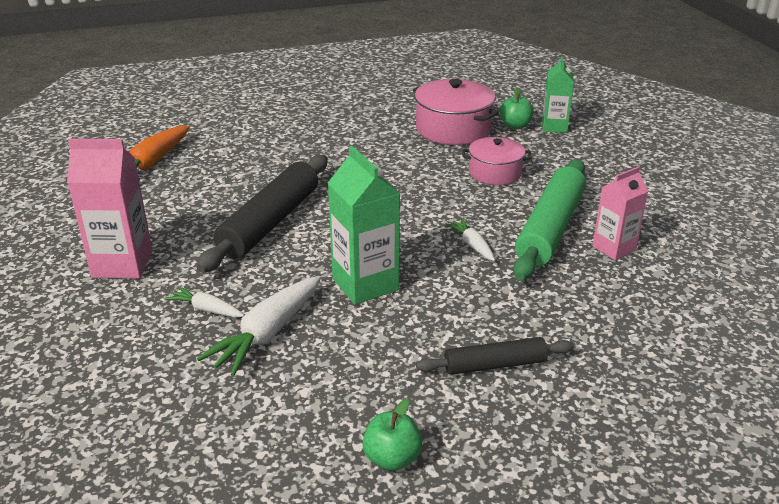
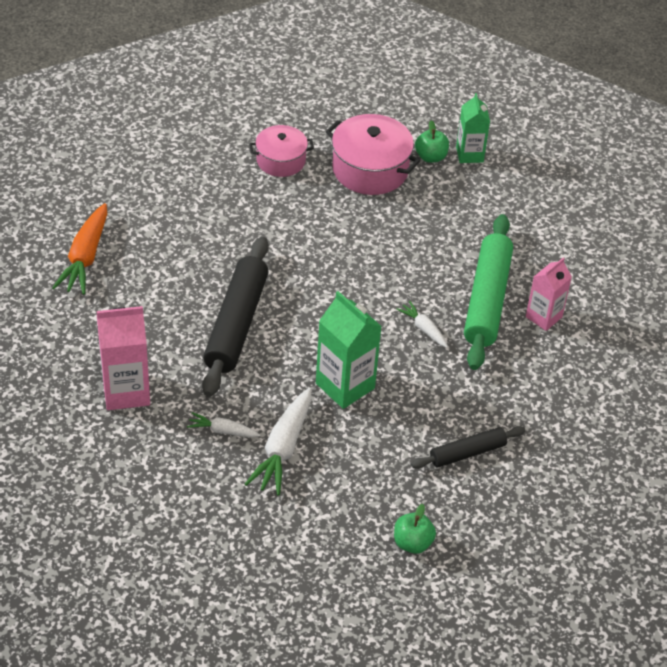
camera: 15 degrees left, 15 degrees up
(495, 173) = (424, 231): pink pot -> pink pot (281, 160)

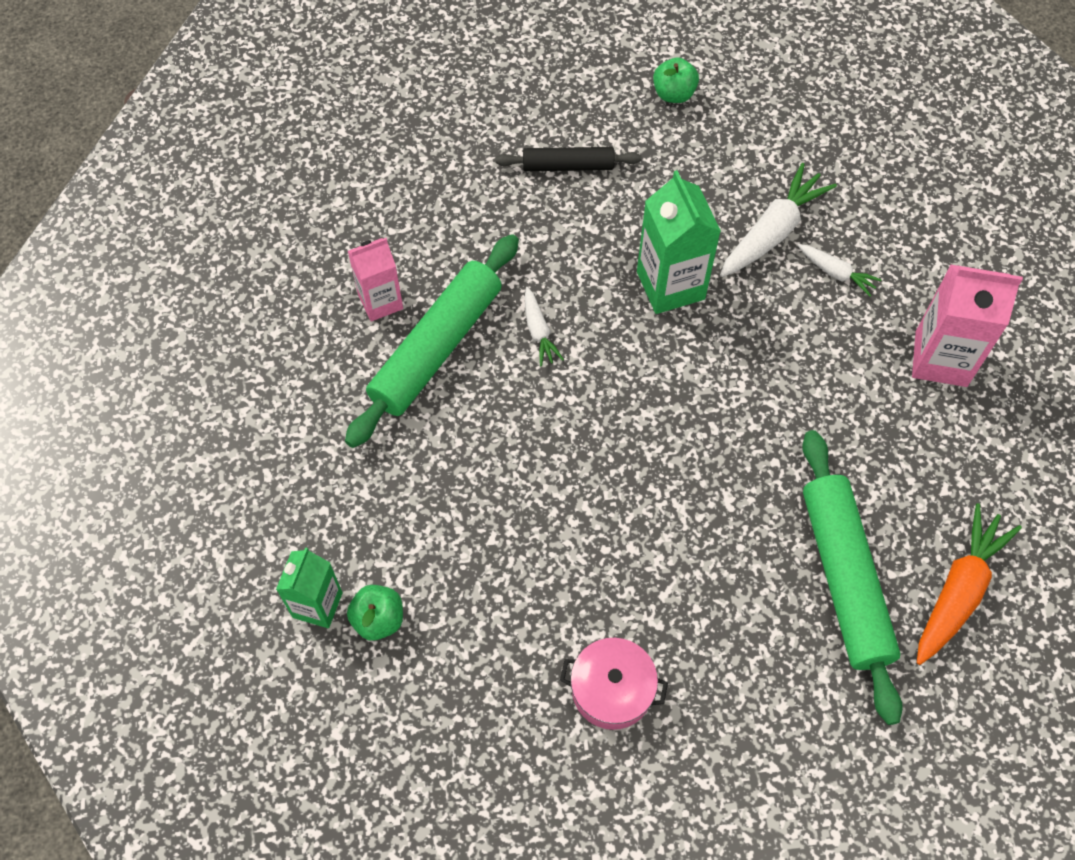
camera: 155 degrees left, 15 degrees up
(160, 245) = (844, 578): none -> green rolling pin
(236, 324) = (775, 412): black rolling pin -> none
(370, 169) = (482, 624): pink pot -> none

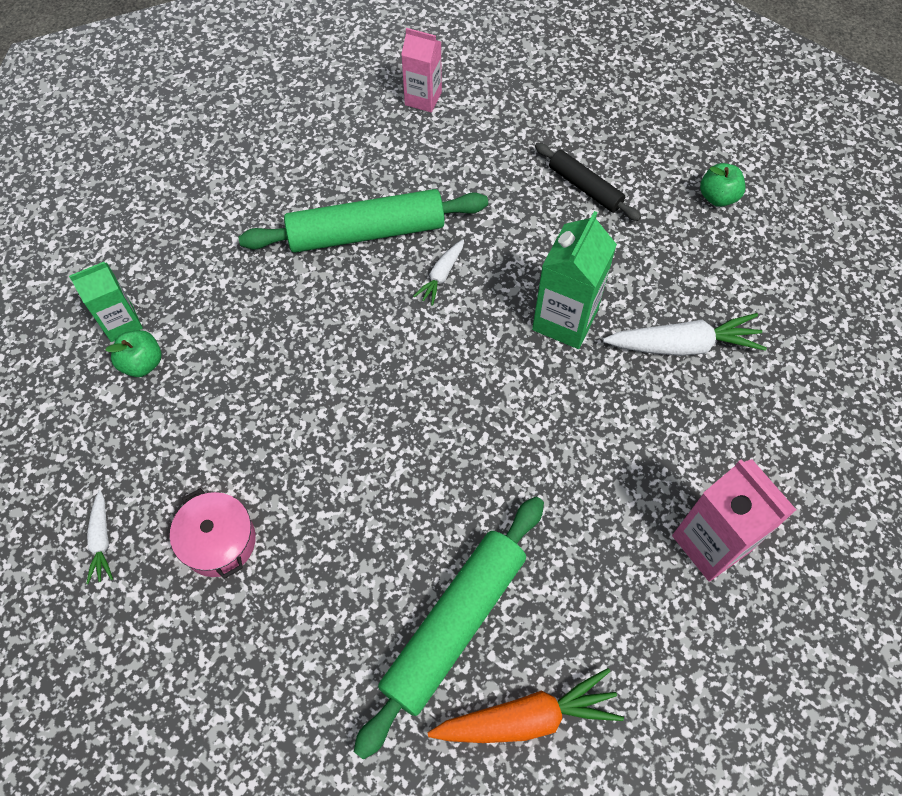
camera: 45 degrees right, 0 degrees up
(380, 302) = (366, 177): pink carton -> pink carton (423, 98)
(836, 273) = (699, 413): white carrot -> white carrot (101, 540)

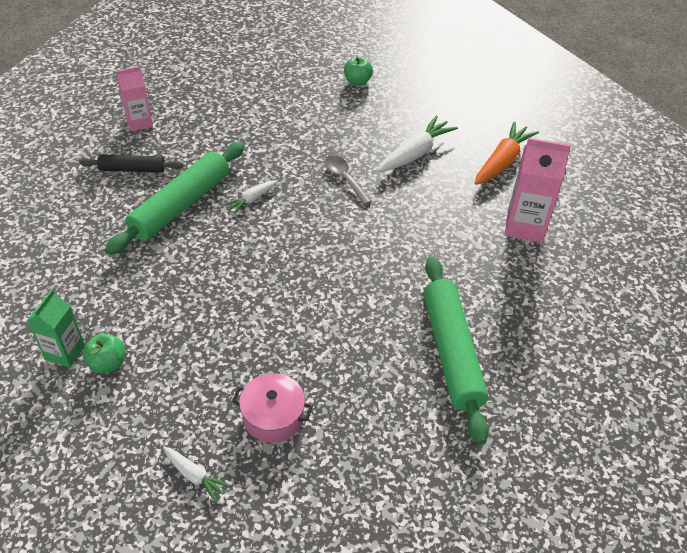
camera: 45 degrees left, 15 degrees down
(441, 276) = (252, 199): white carrot -> white carrot turned 60 degrees clockwise
(527, 717) = (534, 363): orange carrot -> orange carrot (502, 161)
(565, 320) = (344, 178): green carton -> grey spoon
(585, 187) = (284, 114): black rolling pin -> black rolling pin (132, 169)

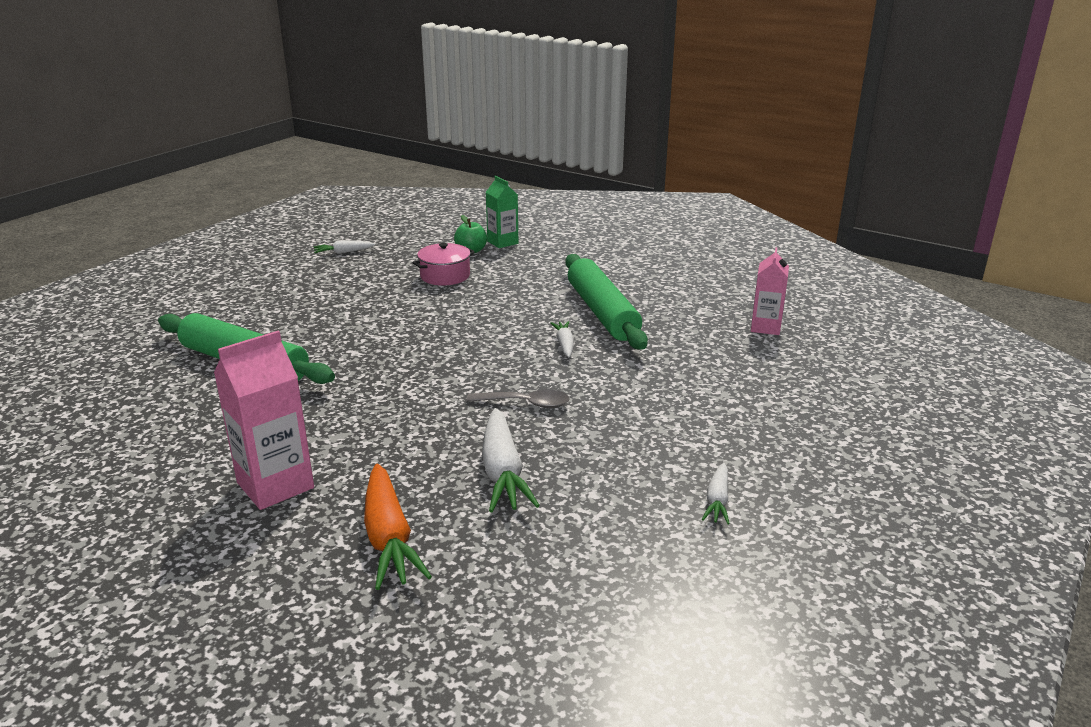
camera: 130 degrees right, 20 degrees down
(132, 169) = (685, 306): black rolling pin -> none
(273, 416) = (334, 283): pink pot -> pink pot (445, 276)
(357, 82) = (717, 500): green apple -> white carrot

